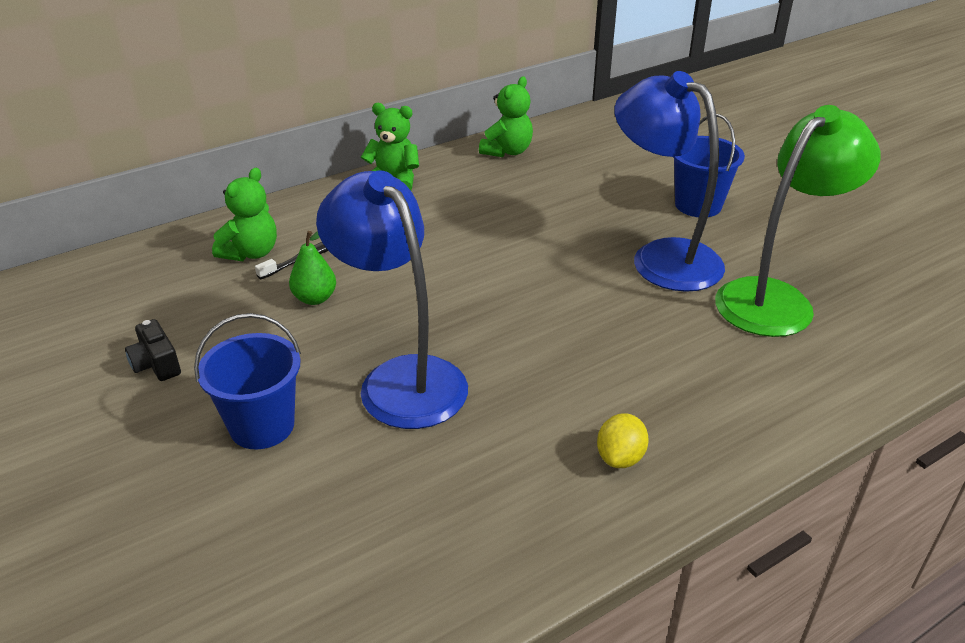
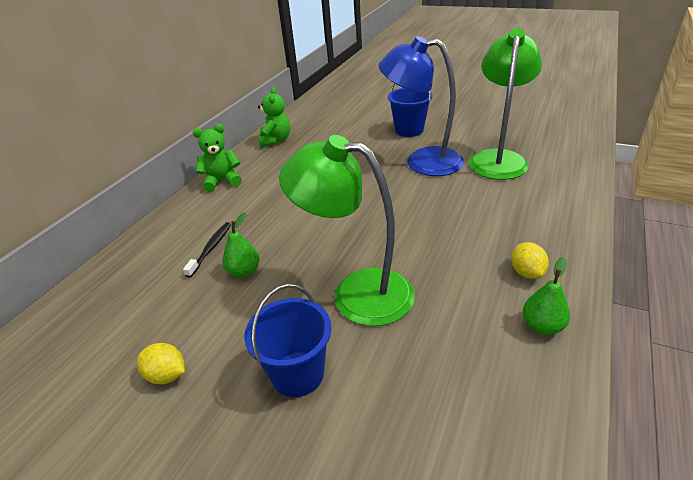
camera: 30 degrees left, 0 degrees up
(156, 364) = (167, 375): black camera -> yellow lemon
(251, 253) = (164, 263): green teddy bear -> none
(401, 378) = (357, 293): blue lamp -> green lamp
(560, 522) = (542, 326): none -> green pear

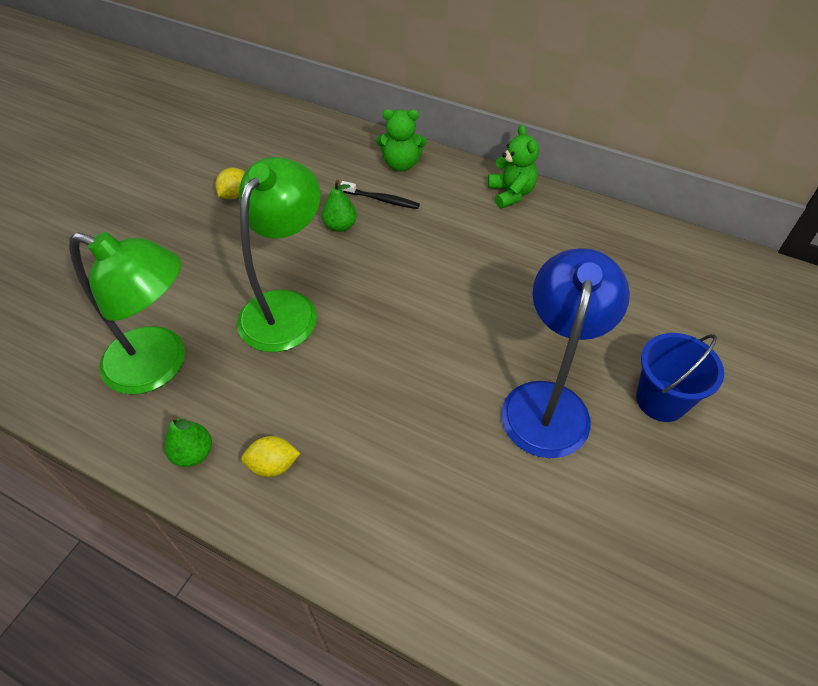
camera: 90 degrees right, 15 degrees up
(275, 140) = (620, 234): green teddy bear -> green teddy bear (401, 164)
(297, 374) = (207, 266): blue bucket -> none
(498, 159) = (552, 513): green lamp -> green lamp (160, 365)

